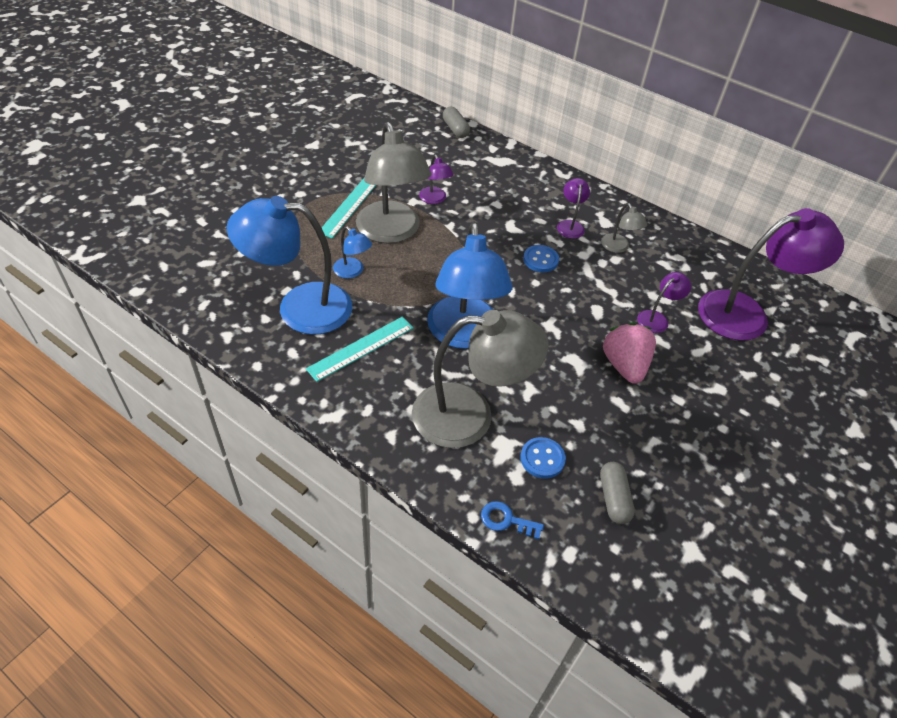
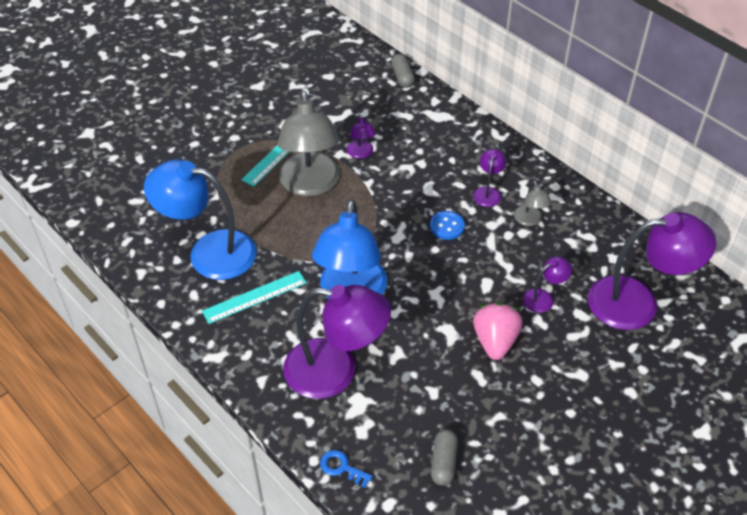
camera: 15 degrees right, 0 degrees up
(352, 272) = (264, 222): blue lamp -> none
(470, 415) = (335, 371): grey lamp -> purple lamp
(542, 459) = (389, 418): blue button -> none

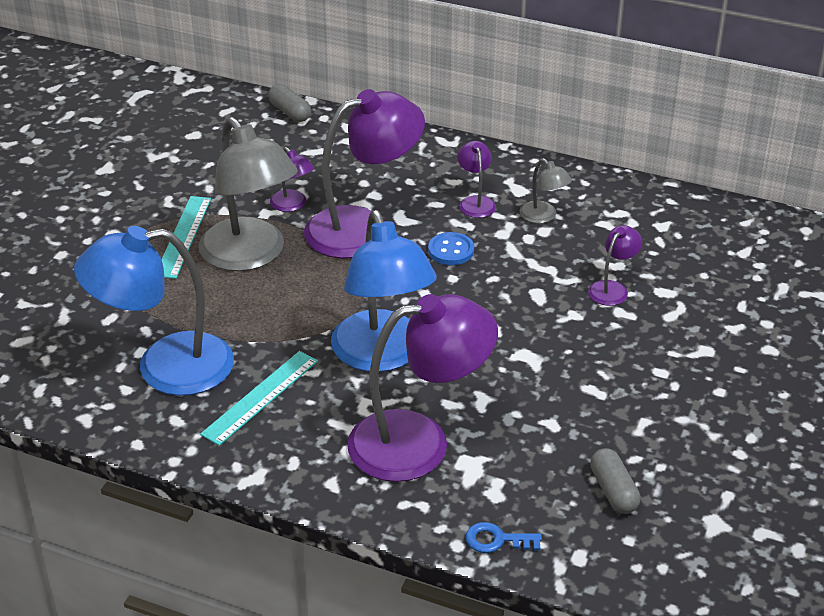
camera: 25 degrees left, 10 degrees down
(495, 341) = (587, 349): pink strawberry -> none
(637, 302) = (717, 261): purple lamp -> purple lamp (363, 228)

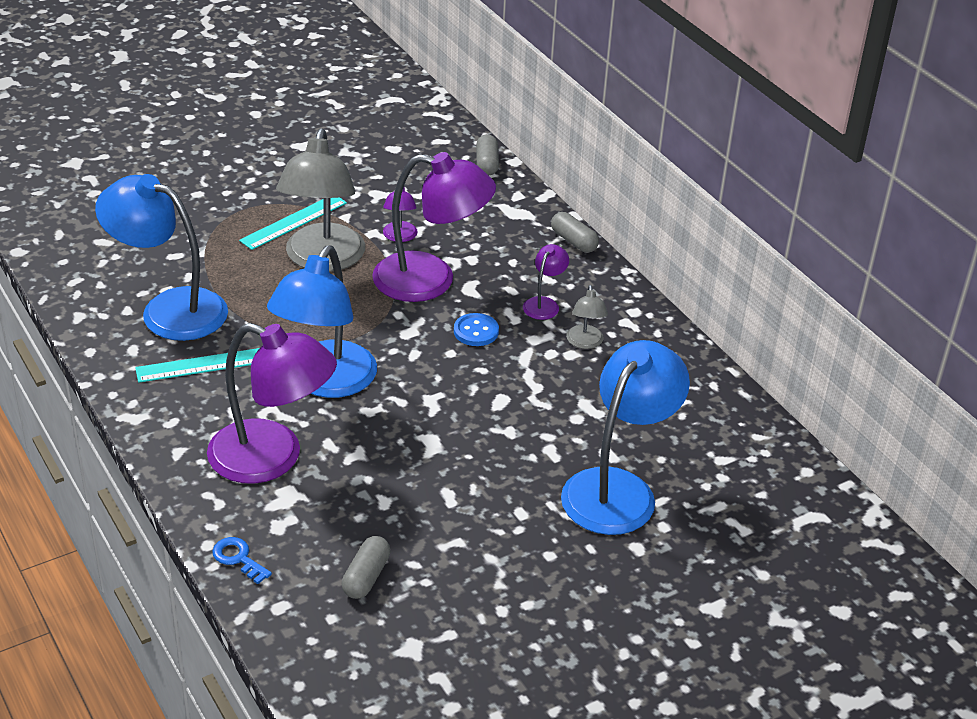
camera: 35 degrees right, 0 degrees up
(436, 142) = (573, 241): none -> grey capsule
(612, 288) = (567, 428): purple lamp -> none
(703, 314) = (618, 489): none -> blue lamp

